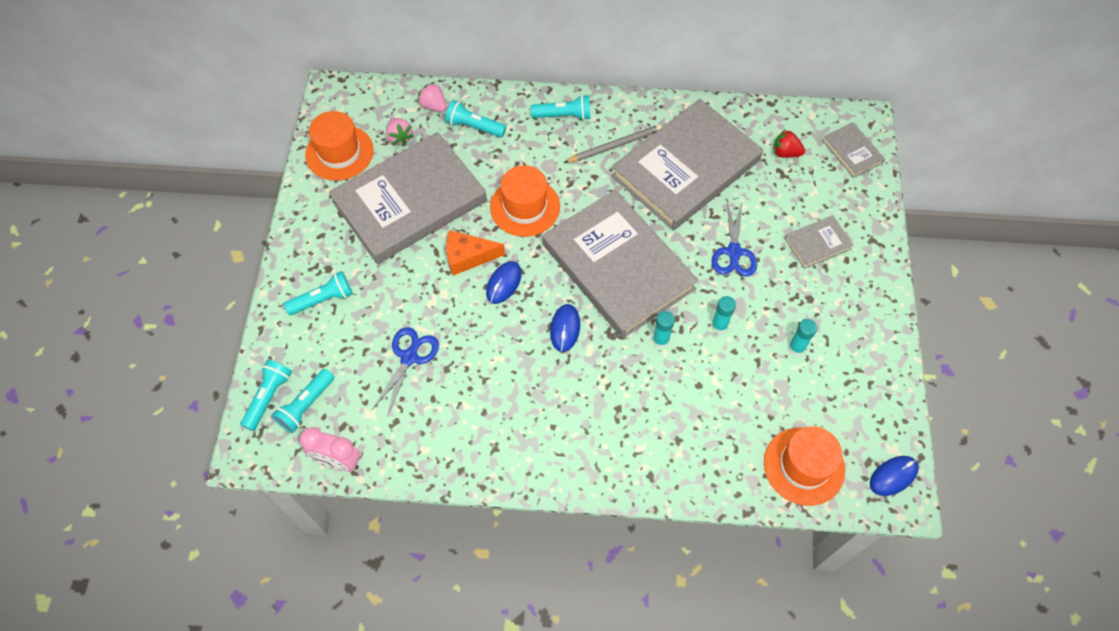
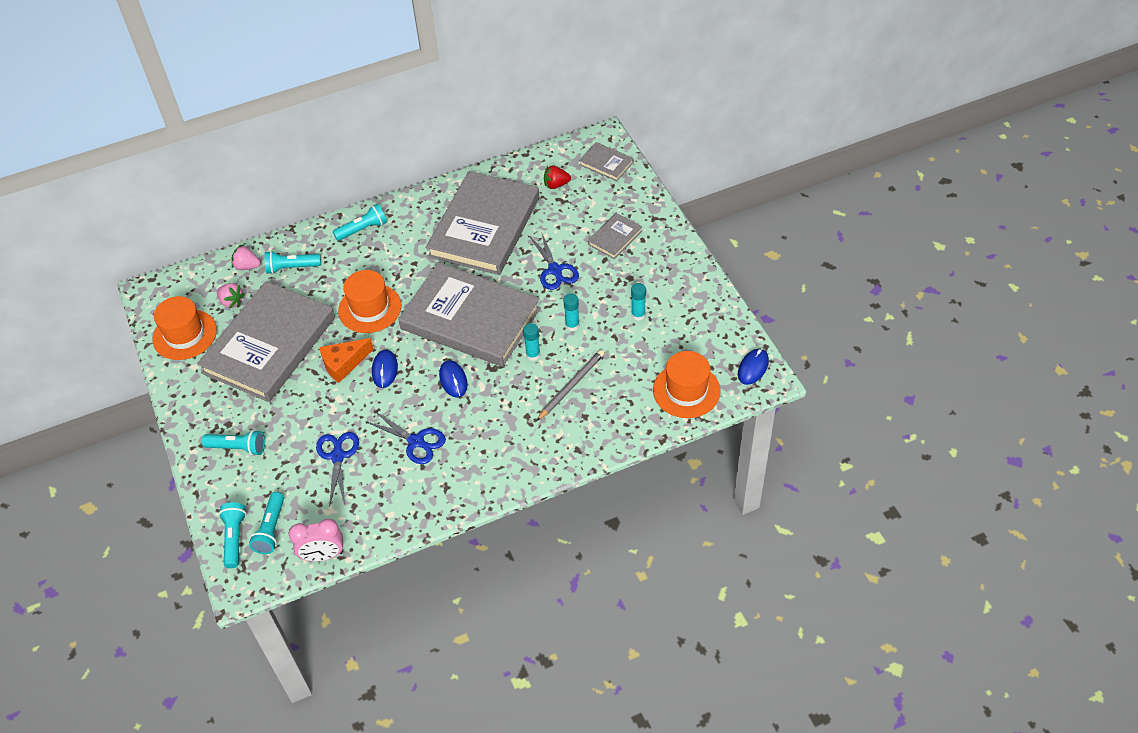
camera: 25 degrees left, 10 degrees down
(323, 299) = (238, 447): turquoise flashlight -> turquoise flashlight turned 60 degrees clockwise
(492, 380) = (416, 441): none -> blue scissors
(615, 146) = (418, 234): grey pencil -> grey pencil (571, 386)

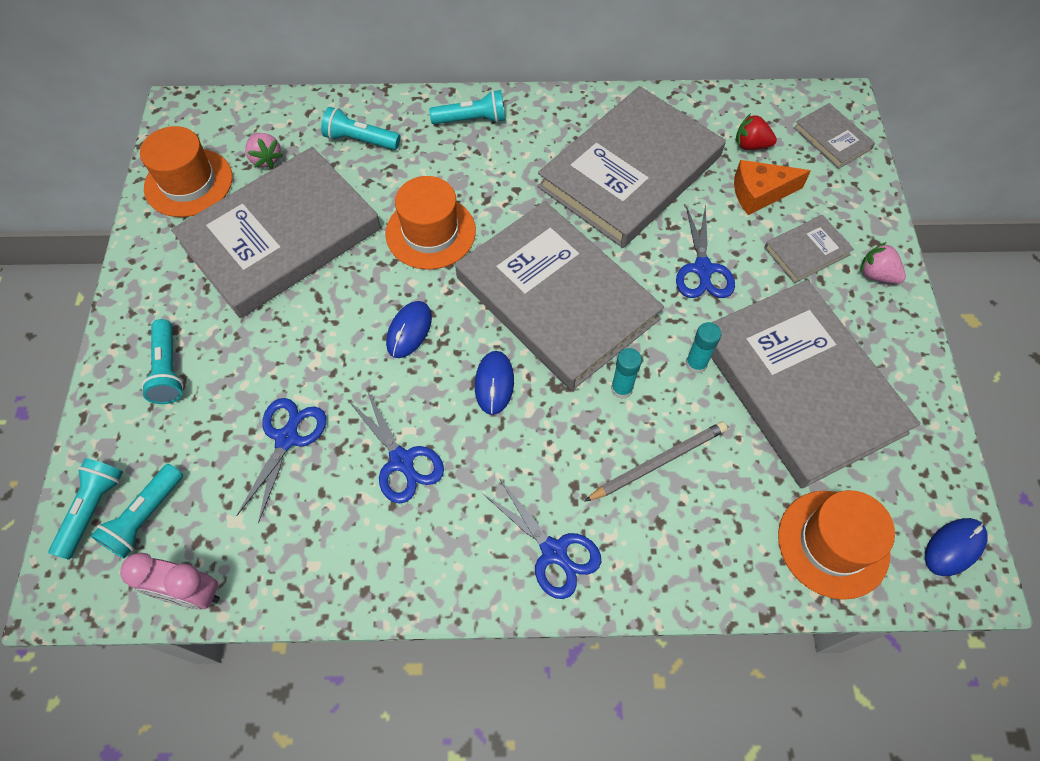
camera: 20 degrees right, 10 degrees up
(238, 447) = (169, 370): turquoise flashlight -> turquoise flashlight turned 45 degrees clockwise
(247, 266) = (308, 119): pink strawberry -> pink strawberry (876, 275)
(344, 364) = (360, 300): orange cheese -> orange cheese (759, 193)
(530, 453) = (554, 552): none -> blue scissors
(638, 315) = (799, 385): turquoise glue stick -> grey book

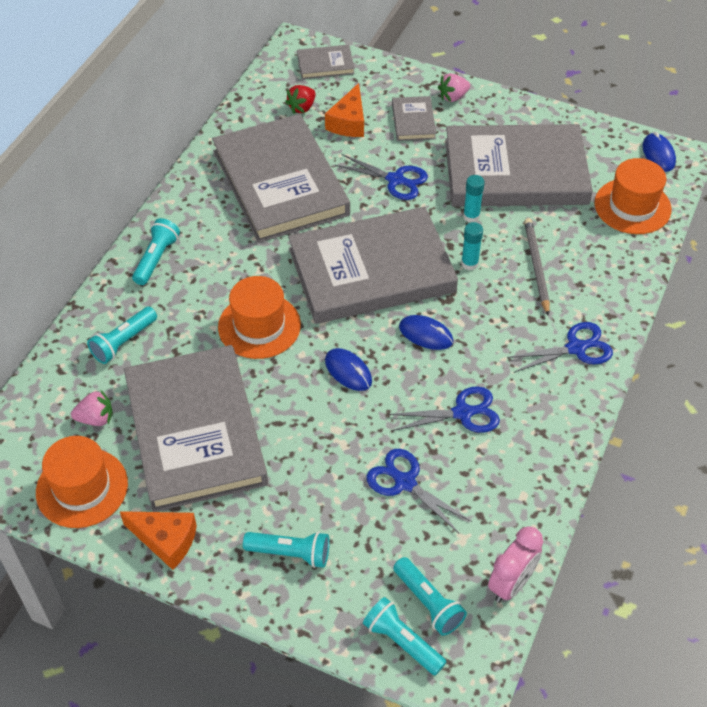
camera: 65 degrees left, 10 degrees down
(153, 266) = (166, 540): none -> orange cheese

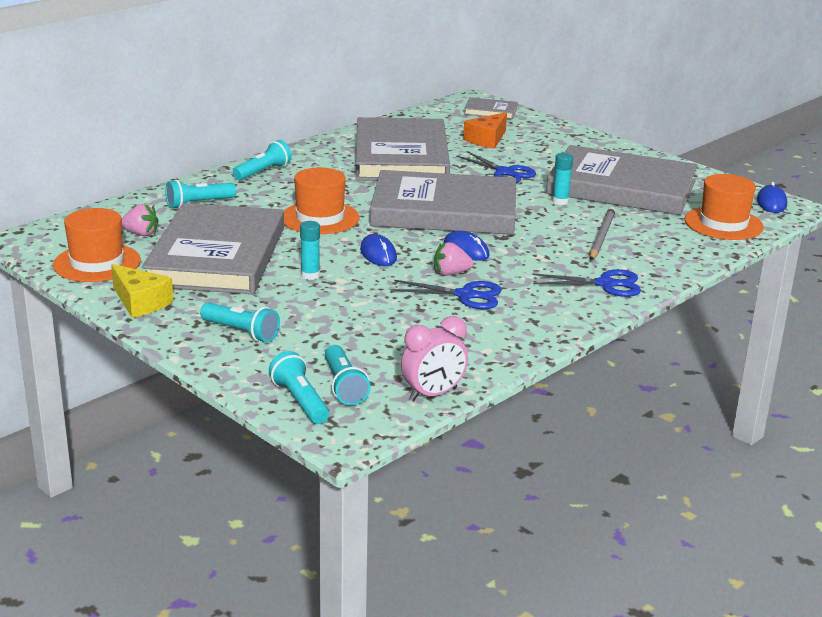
camera: 20 degrees right, 25 degrees down
(166, 540) = (140, 302): orange cheese -> yellow cheese
(302, 108) = (452, 127): red strawberry -> none
(405, 482) = (379, 319): blue scissors -> none
(413, 121) = (546, 148): grey book -> none
(453, 97) = (593, 143): pink strawberry -> pink strawberry (451, 273)
(469, 263) = (538, 223): turquoise glue stick -> turquoise glue stick (310, 275)

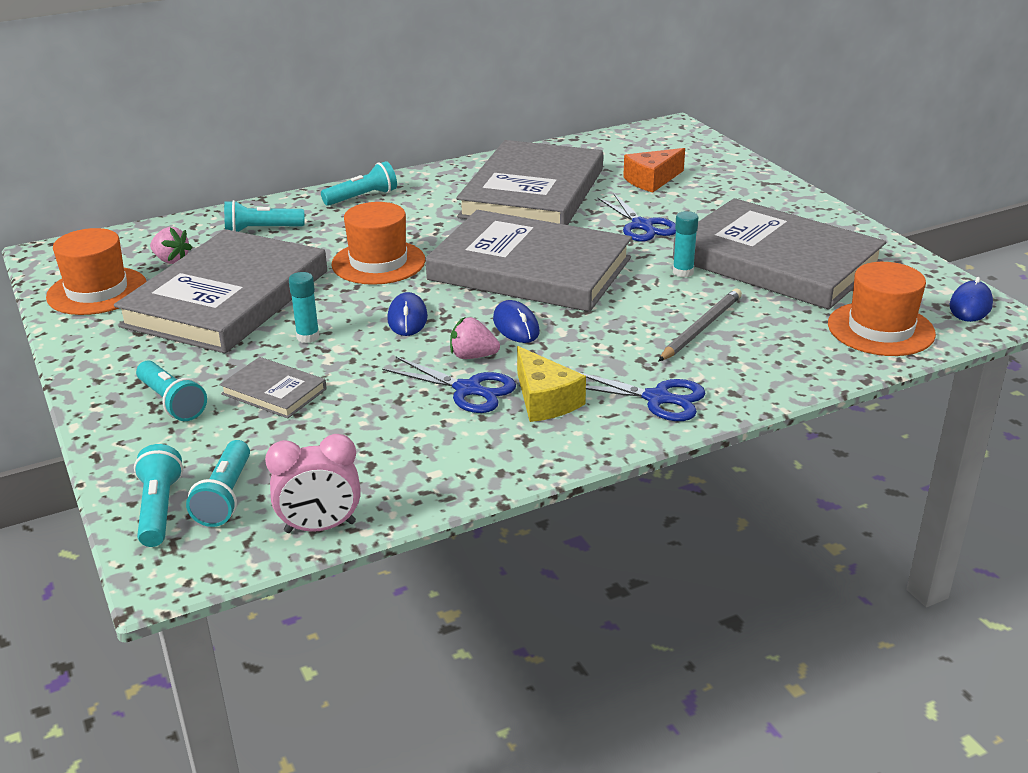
camera: 20 degrees right, 5 degrees up
(140, 302) = (99, 347): yellow cheese -> yellow cheese (545, 400)
(490, 111) = (683, 143): grey book -> grey book (274, 391)

